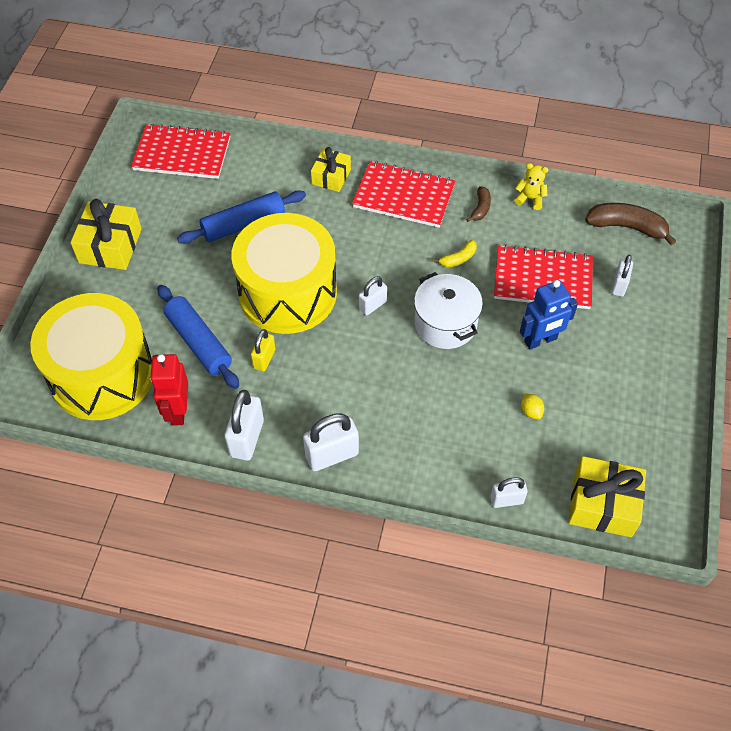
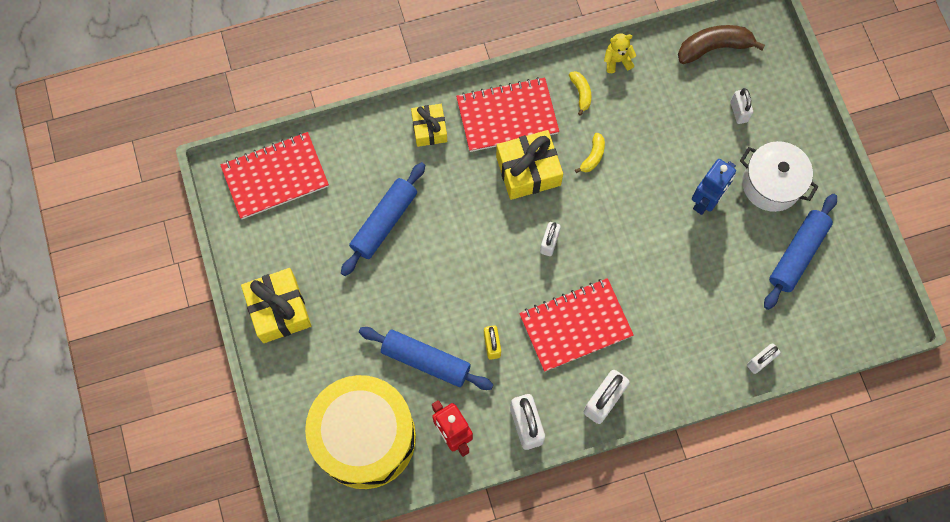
camera: 30 degrees left, 15 degrees up
(287, 292) = (469, 270): yellow drum -> none
(445, 323) = (620, 227): white pot -> white pot (771, 184)
(480, 208) = (581, 93): brown banana -> yellow banana
(531, 411) = (734, 272): yellow lemon -> none
(542, 279) = (674, 139): red notebook -> red notebook (575, 325)
(602, 504) = (832, 323): yellow gift -> yellow gift (528, 171)
(604, 427) = (797, 254): none -> blue rolling pin

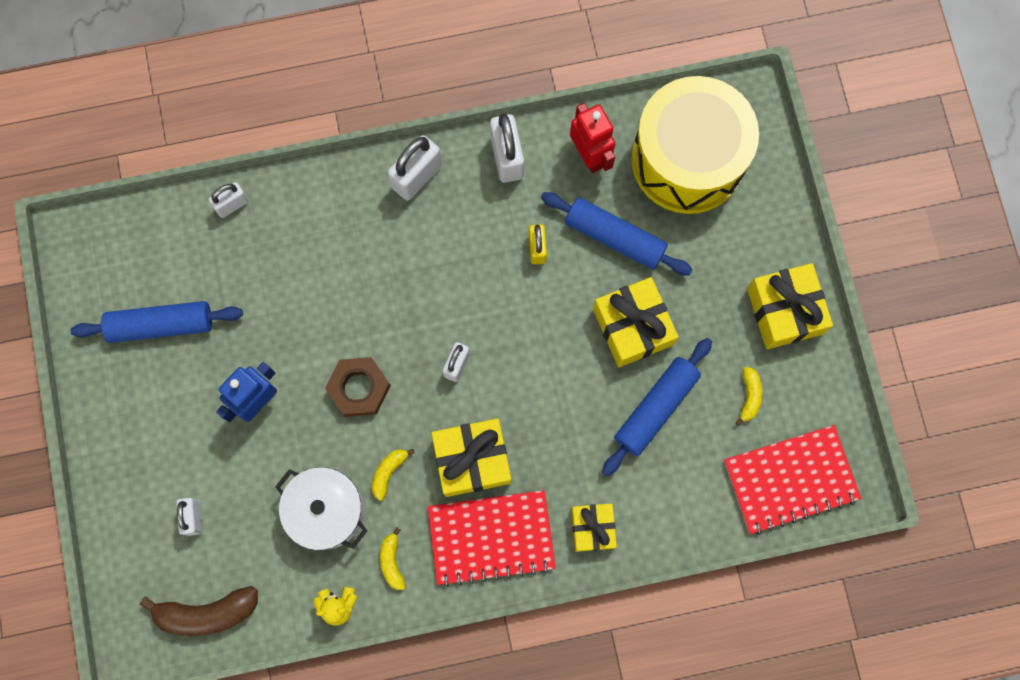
camera: 175 degrees left, 5 degrees up
(308, 238) = (749, 396): none -> yellow banana
(406, 286) = (632, 327): none -> yellow gift
(575, 325) = (438, 263): red notebook -> none
(626, 218) = (359, 388): none -> brown nut
(771, 184) = (173, 416): white pot -> white pot (326, 511)
(797, 254) = (161, 325): blue rolling pin -> blue rolling pin turned 45 degrees clockwise

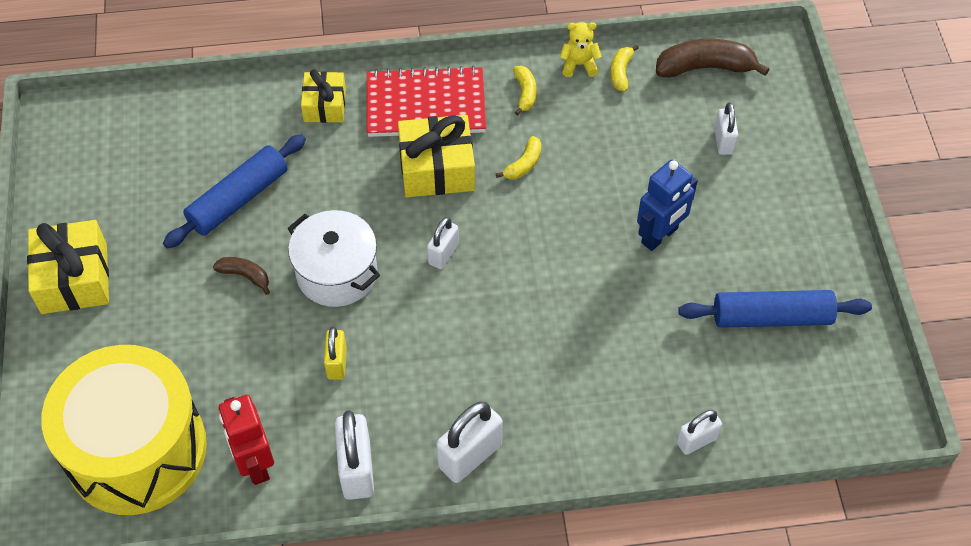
camera: 175 degrees left, 20 degrees down
(326, 511) = (588, 137): white pot -> white pot (337, 273)
(359, 388) = (551, 240): brown nut -> none
(615, 237) = (244, 368): blue rolling pin -> none
(632, 327) = (245, 276): yellow gift -> brown banana
(749, 396) = (138, 202): yellow banana -> yellow banana (621, 72)
(790, 480) = (118, 129): red notebook -> none

